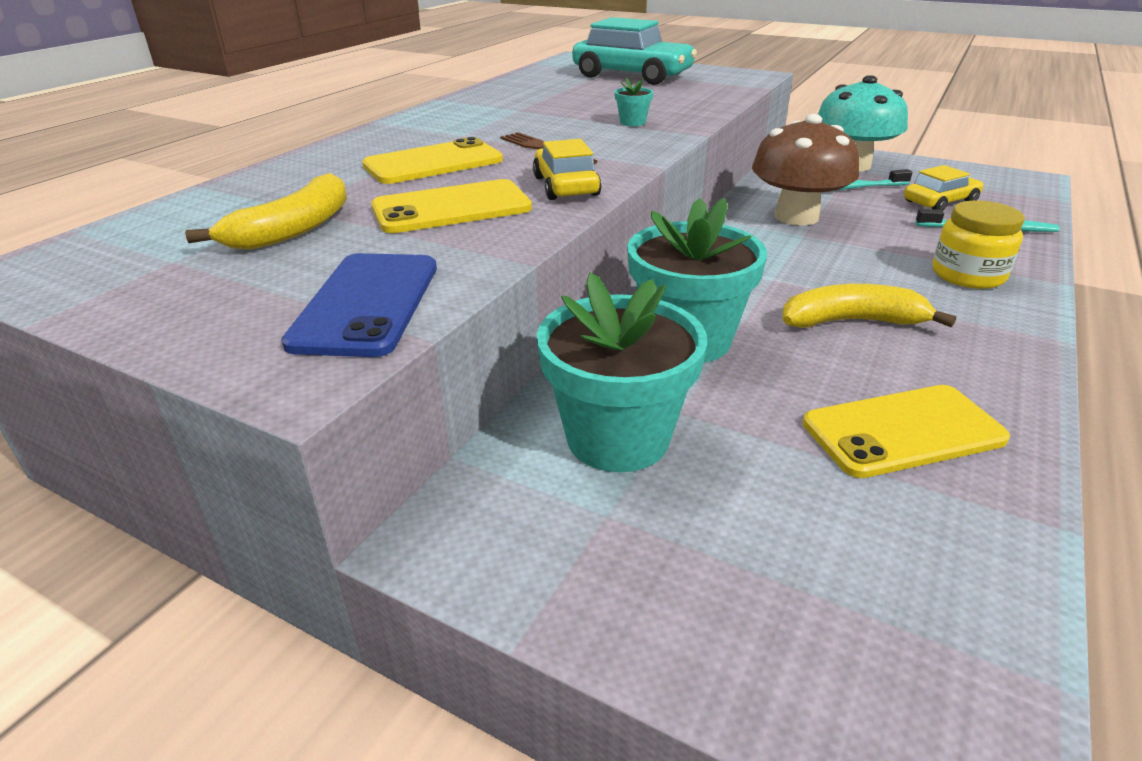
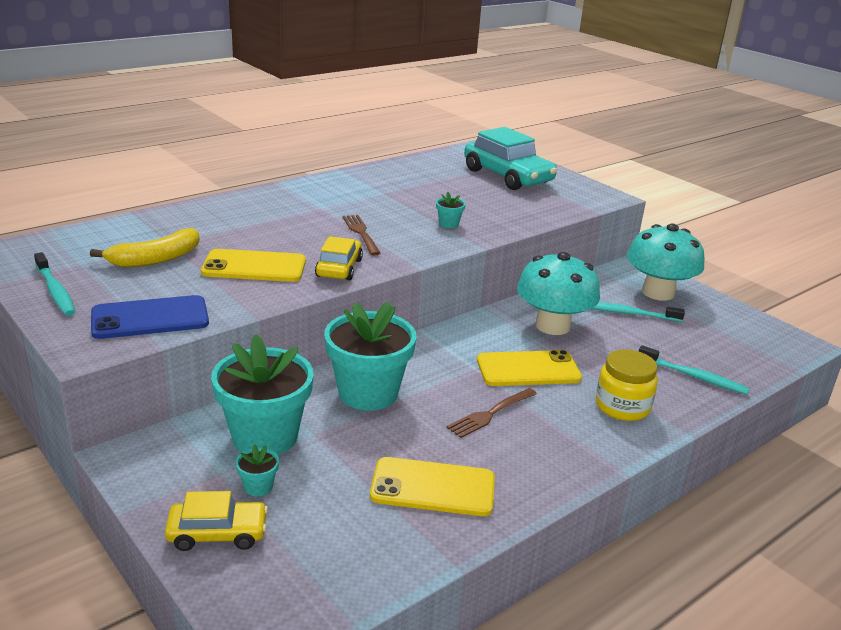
camera: 20 degrees right, 5 degrees down
(160, 305) = (55, 291): none -> turquoise toothbrush
(367, 304) = (150, 318): blue phone -> blue phone turned 45 degrees clockwise
(433, 163) = (279, 228): yellow phone -> yellow phone (528, 369)
(685, 514) = (258, 487): none -> turquoise flower pot
(796, 217) = (552, 326): brown mushroom -> turquoise mushroom
(852, 321) = (491, 413): yellow banana -> brown fork
(940, 202) = (687, 344): yellow car -> yellow car (217, 533)

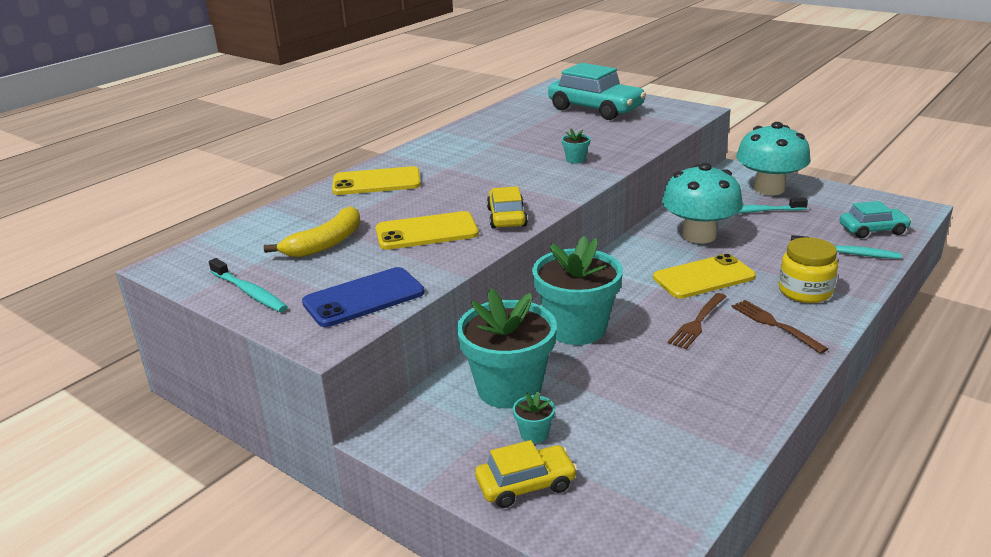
camera: 10 degrees left, 0 degrees up
(361, 233) = (503, 183): brown fork -> brown fork (775, 325)
(433, 487) = (691, 397): yellow phone -> yellow phone (376, 182)
(739, 358) = (873, 230): none -> turquoise car

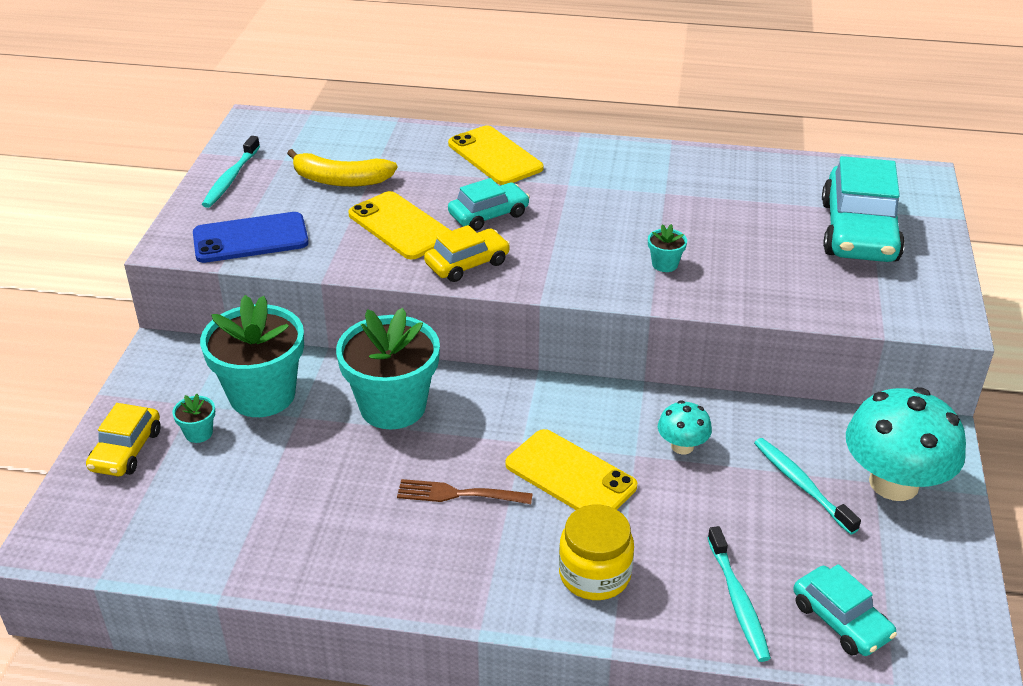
camera: 60 degrees right, 10 degrees up
(364, 298) = (250, 238): blue phone -> blue phone turned 45 degrees counterclockwise
(452, 198) = (488, 215): none -> turquoise car
(526, 484) = (126, 450): yellow car -> yellow car turned 60 degrees clockwise
(699, 235) = (682, 446): turquoise mushroom -> turquoise mushroom, size x0.49
(775, 325) = (492, 561): brown fork -> none

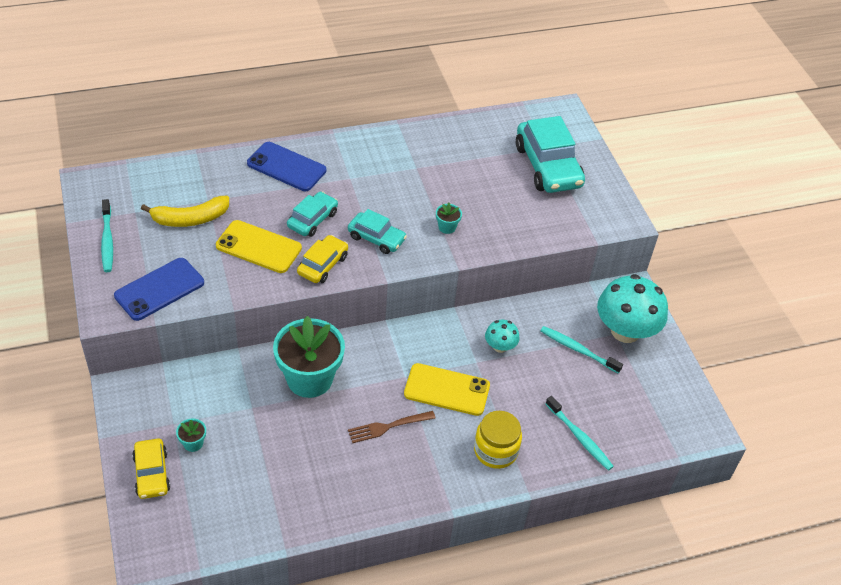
camera: 30 degrees left, 10 degrees up
(262, 395) = (217, 400): turquoise flower pot -> none
(495, 156) = (286, 167): yellow phone -> blue phone
(841, 620) = (636, 429): turquoise car -> turquoise car (376, 238)

